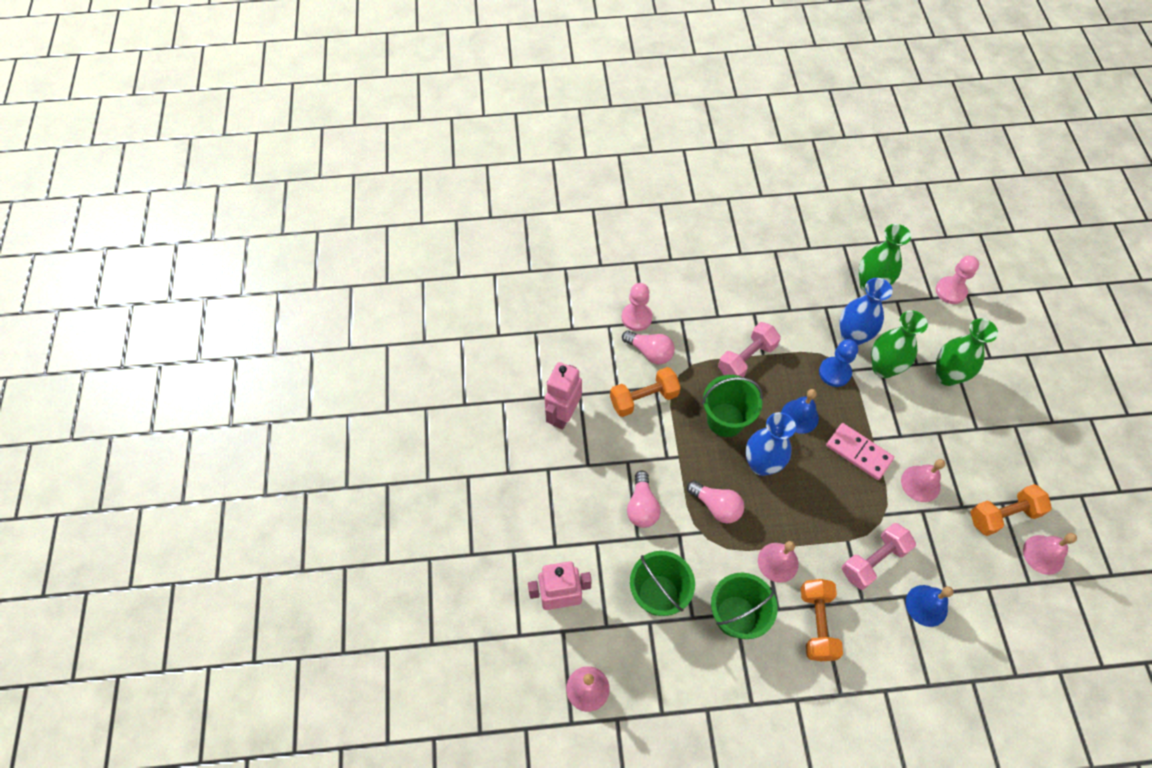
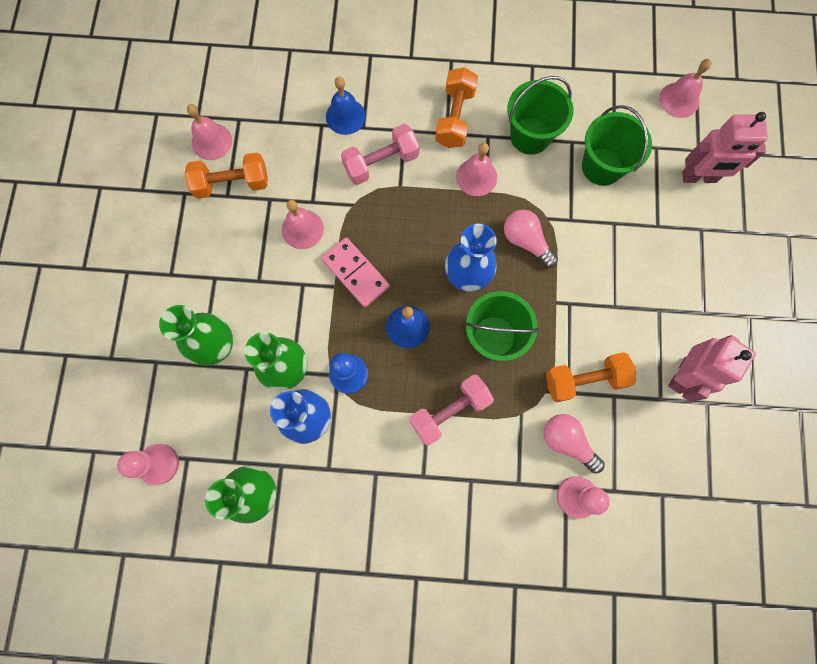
camera: 170 degrees left, 15 degrees up
(642, 506) = (605, 254): pink light bulb -> none

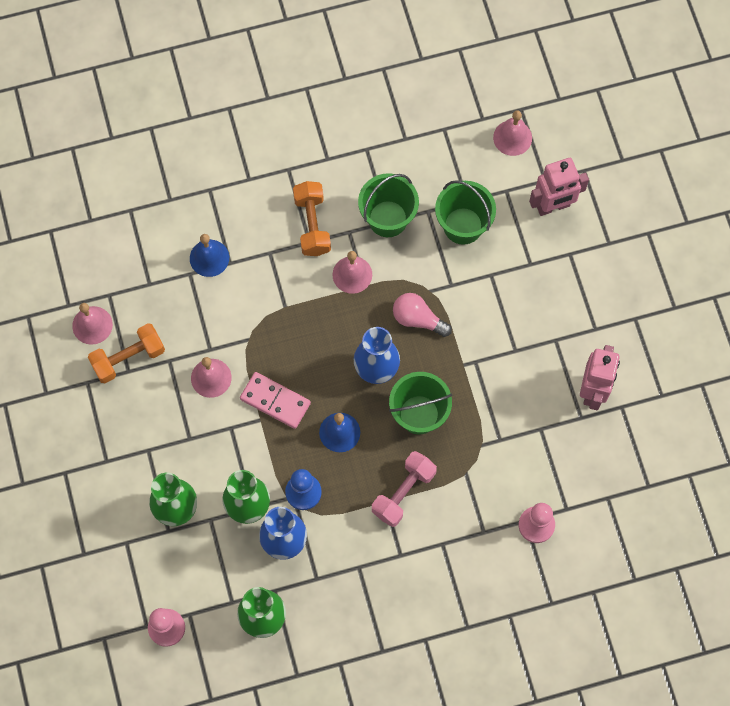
camera: 20 degrees left, 5 degrees down
(381, 163) = (259, 291): pink dumbbell -> none
(567, 442) = (513, 482): pink light bulb -> none
(584, 380) = (510, 424): orange dumbbell -> none

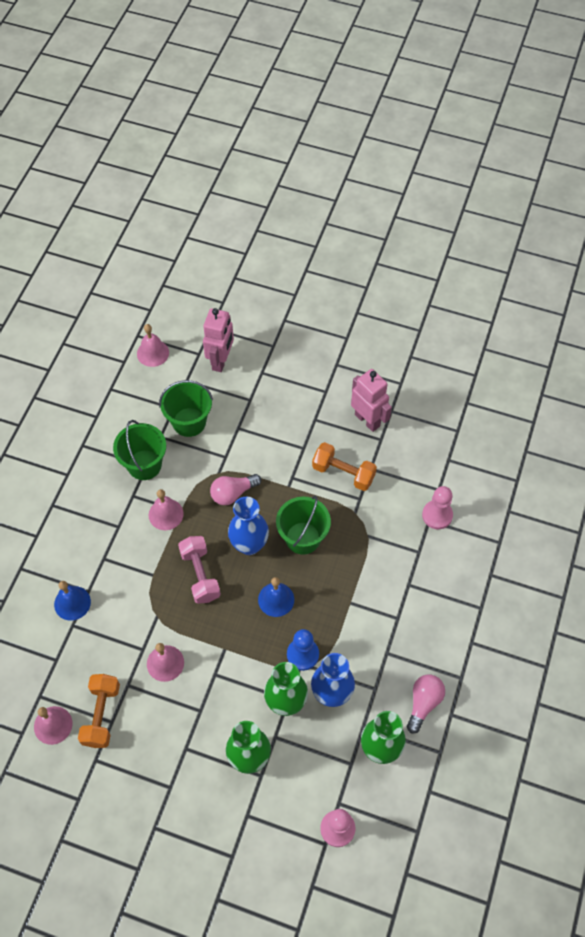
camera: 55 degrees left, 10 degrees down
(275, 401) = (218, 628): pink domino -> none
(312, 225) = (107, 516): orange dumbbell -> orange dumbbell (343, 473)
(333, 631) = (423, 703): none -> pink light bulb
(403, 492) = (352, 585): pink dumbbell -> pink dumbbell (200, 575)

